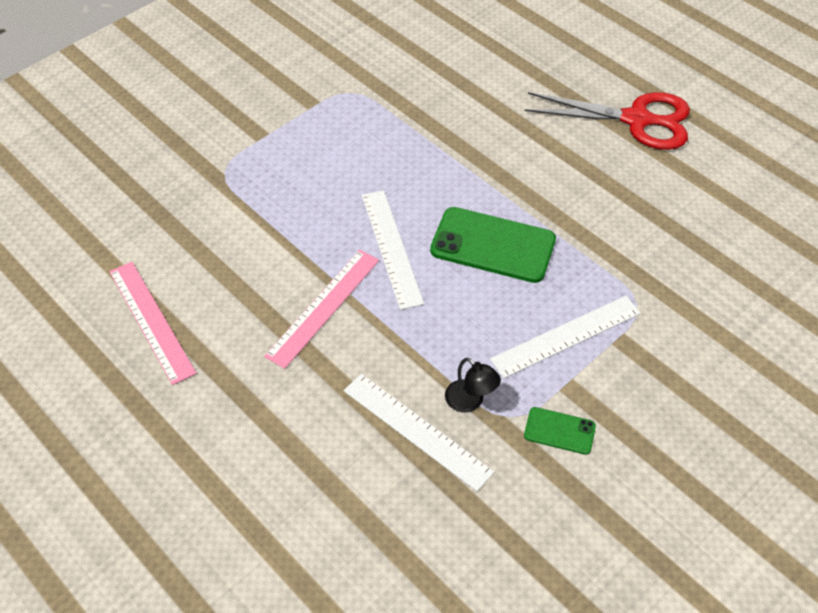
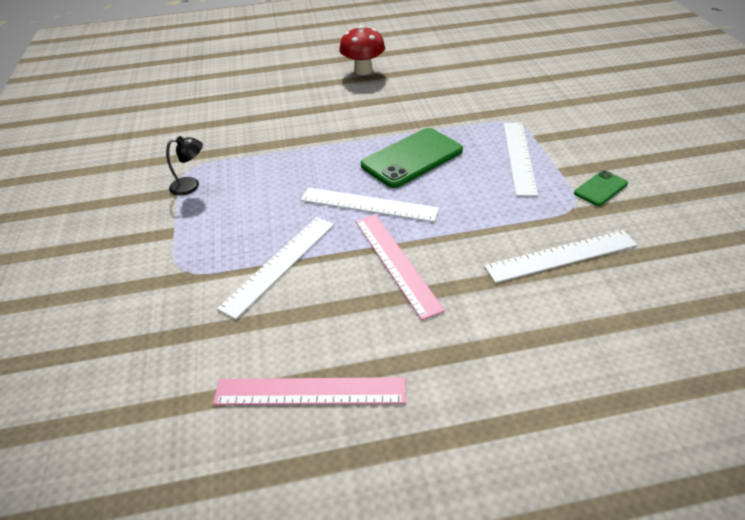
camera: 55 degrees left, 10 degrees down
(270, 228) = (279, 264): none -> white ruler
(470, 402) = (549, 219): black lamp -> black lamp (191, 185)
(637, 120) = (363, 70): red scissors -> red mushroom

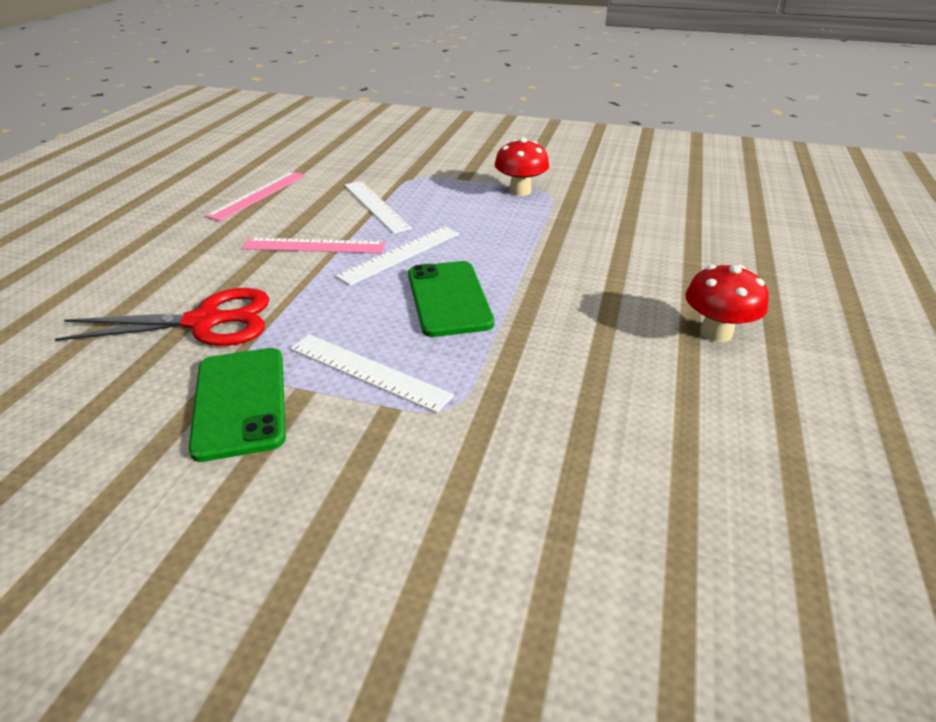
camera: 115 degrees right, 5 degrees down
(191, 185) = (520, 191): black lamp -> red mushroom
(561, 256) = (205, 322): white ruler -> red scissors
(600, 188) = (240, 402): green phone -> green phone, size x1.97

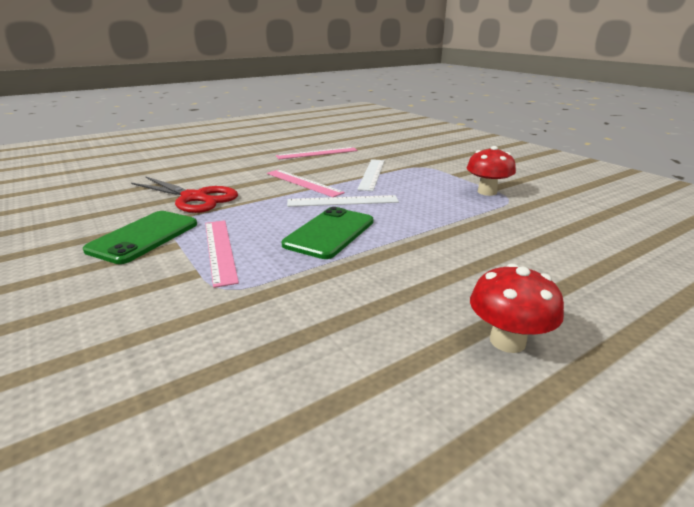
camera: 40 degrees right, 10 degrees down
(368, 371) = (220, 250): white ruler -> pink ruler

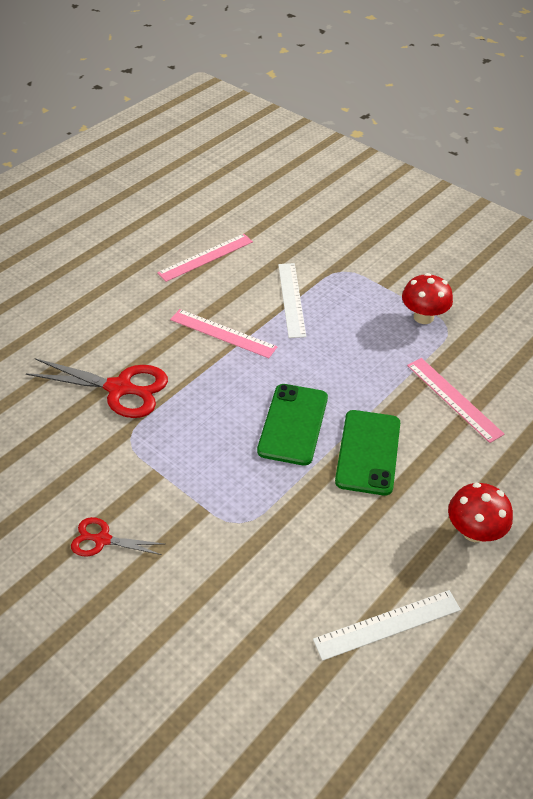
camera: 15 degrees left, 20 degrees up
(77, 278) = (102, 540): none -> red scissors
(144, 237) = (116, 468): green phone -> green phone (368, 452)
(220, 250) = (204, 472): pink ruler -> pink ruler (453, 399)
(342, 201) = (282, 364): white ruler -> white ruler (387, 624)

